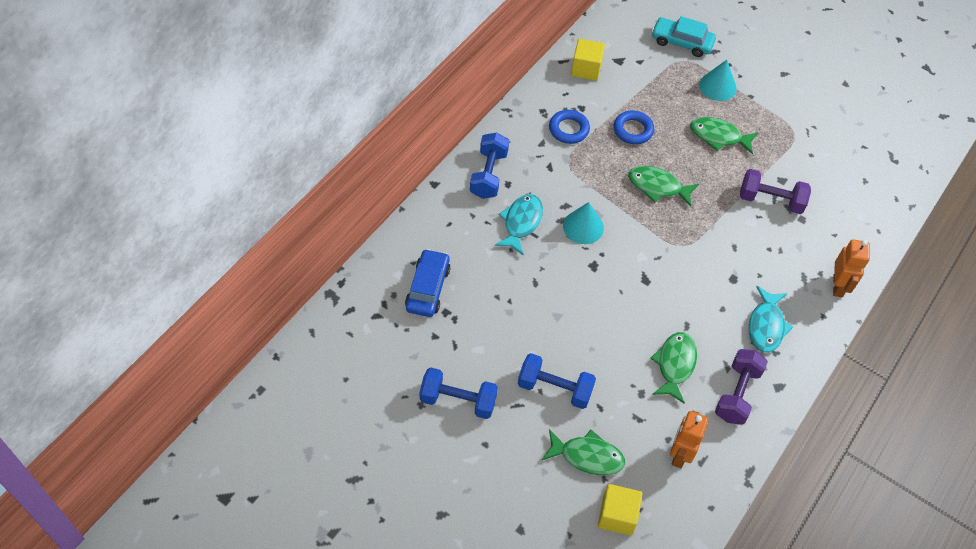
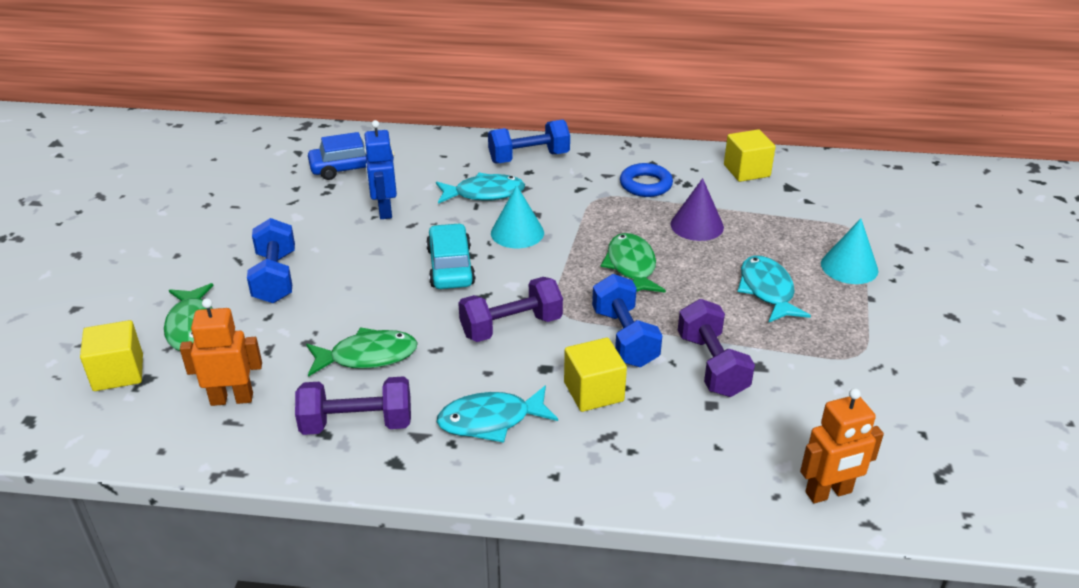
camera: 65 degrees right, 20 degrees down
(458, 400) = (223, 223): blue dumbbell -> blue dumbbell (624, 338)
(505, 291) = (384, 210): none -> blue robot
(633, 130) = (697, 225): blue ring -> purple cone
(681, 42) = (881, 220): turquoise car -> turquoise car (450, 266)
(685, 277) = (511, 327): none -> purple dumbbell
(718, 136) = (767, 291): green fish -> turquoise fish
(765, 266) = (593, 391): none -> yellow cube
(838, 286) = (624, 477): orange robot -> orange robot (828, 493)

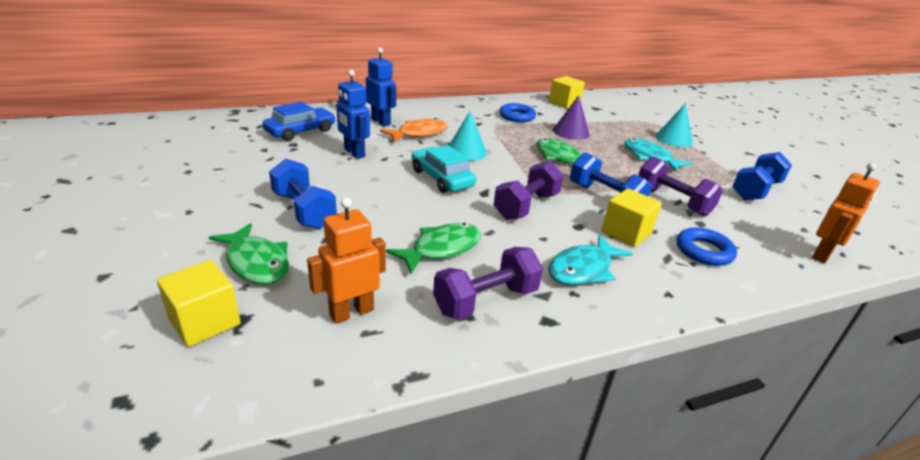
camera: 30 degrees left, 5 degrees down
(455, 167) = (381, 122): none -> blue robot
(484, 194) = (418, 134): turquoise fish -> orange fish
(529, 158) = (427, 111): blue dumbbell -> blue dumbbell (755, 190)
(664, 441) = (704, 251): none -> blue ring

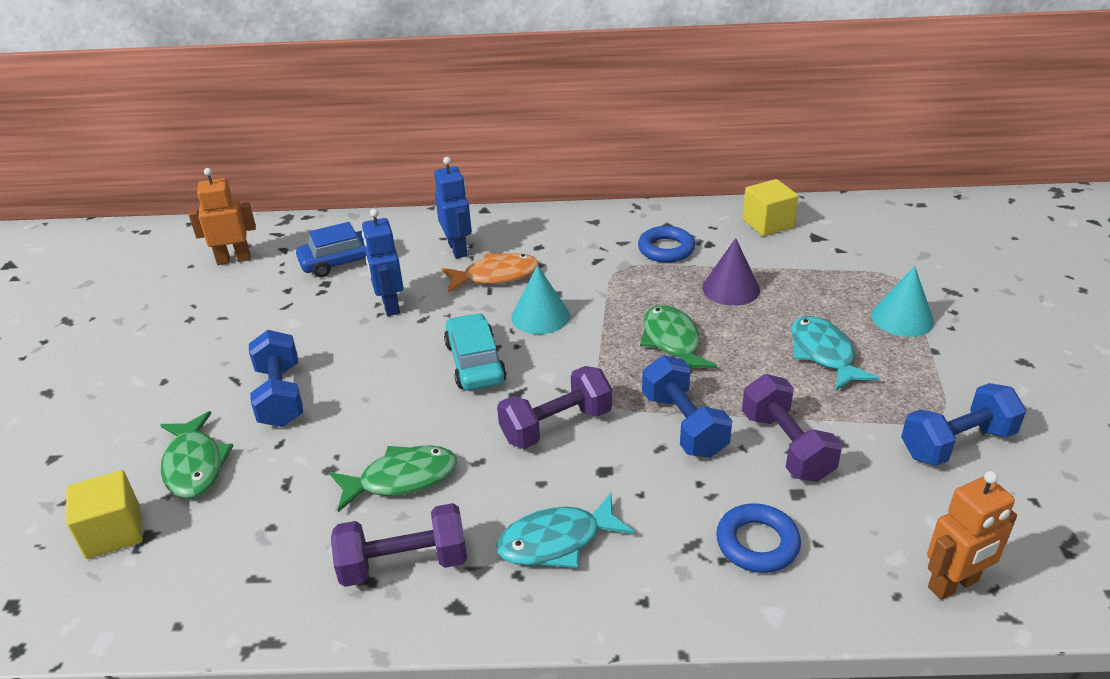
camera: 25 degrees right, 5 degrees up
(351, 312) = (252, 549): orange robot -> orange robot (234, 259)
(626, 233) = (664, 492): yellow cube -> none

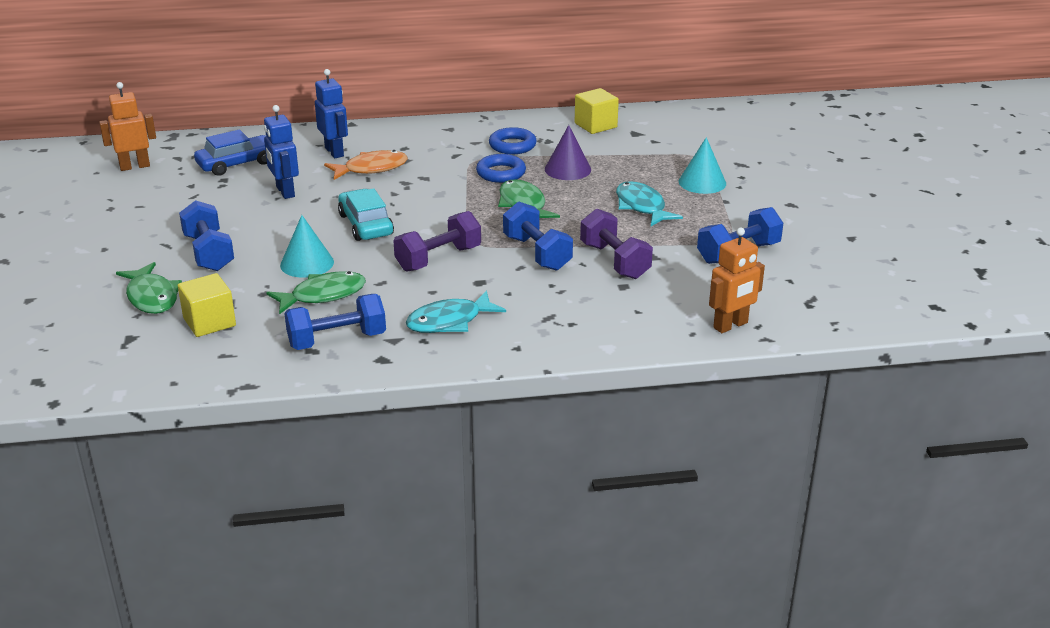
camera: 10 degrees left, 5 degrees down
(113, 532) = (101, 338): yellow cube -> yellow cube (209, 322)
(404, 564) = (337, 340): purple dumbbell -> blue dumbbell
(540, 316) = (414, 193): turquoise cone -> turquoise cone (307, 263)
(757, 543) = (595, 313): blue ring -> blue ring (501, 173)

